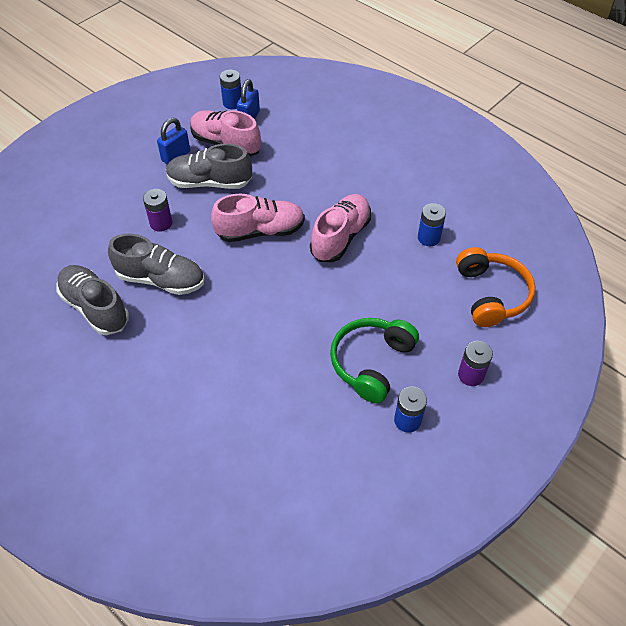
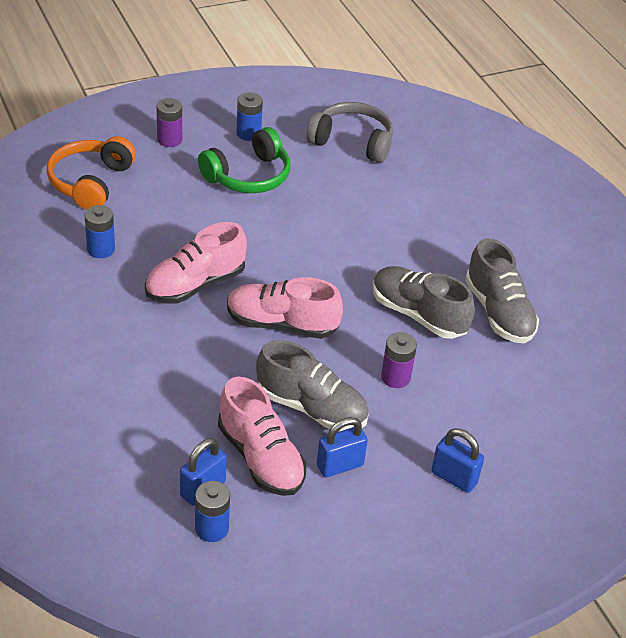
camera: 160 degrees left, 10 degrees down
(101, 174) = (454, 478): none -> blue padlock
(300, 459) = (352, 142): none -> grey headphones

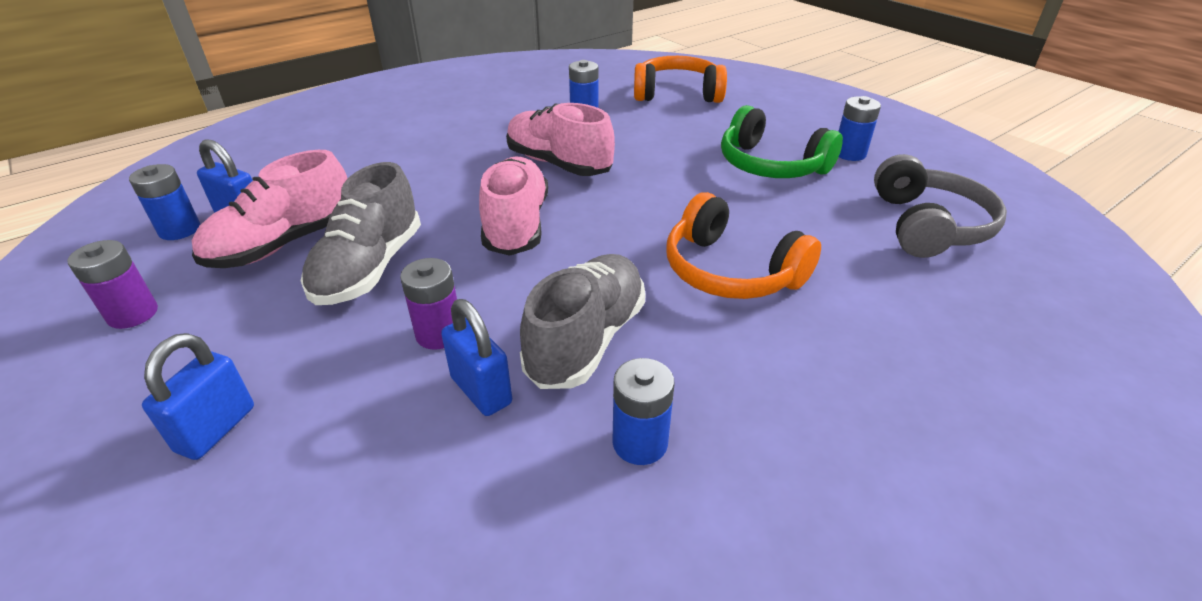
camera: 80 degrees right, 5 degrees down
(169, 139) = (784, 116): purple battery -> purple battery (133, 314)
(340, 465) = (262, 306): blue padlock -> blue padlock (481, 390)
(371, 238) = (730, 271): none -> orange headphones
(498, 312) = (640, 443): grey shoe -> blue battery

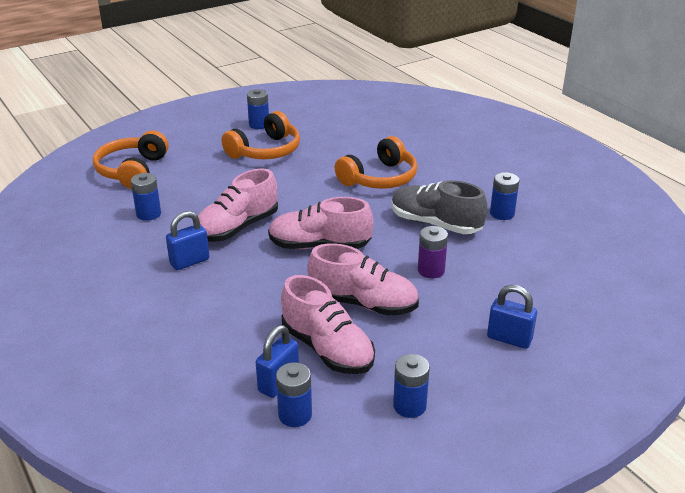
camera: 85 degrees left, 5 degrees down
(133, 314) = (409, 406): purple battery -> blue battery
(369, 268) = (363, 303): grey shoe -> pink shoe
(481, 390) = (474, 255): blue padlock -> blue padlock (189, 262)
(771, 165) = (265, 151): green headphones -> orange headphones
(927, 225) = (344, 120): grey headphones -> none

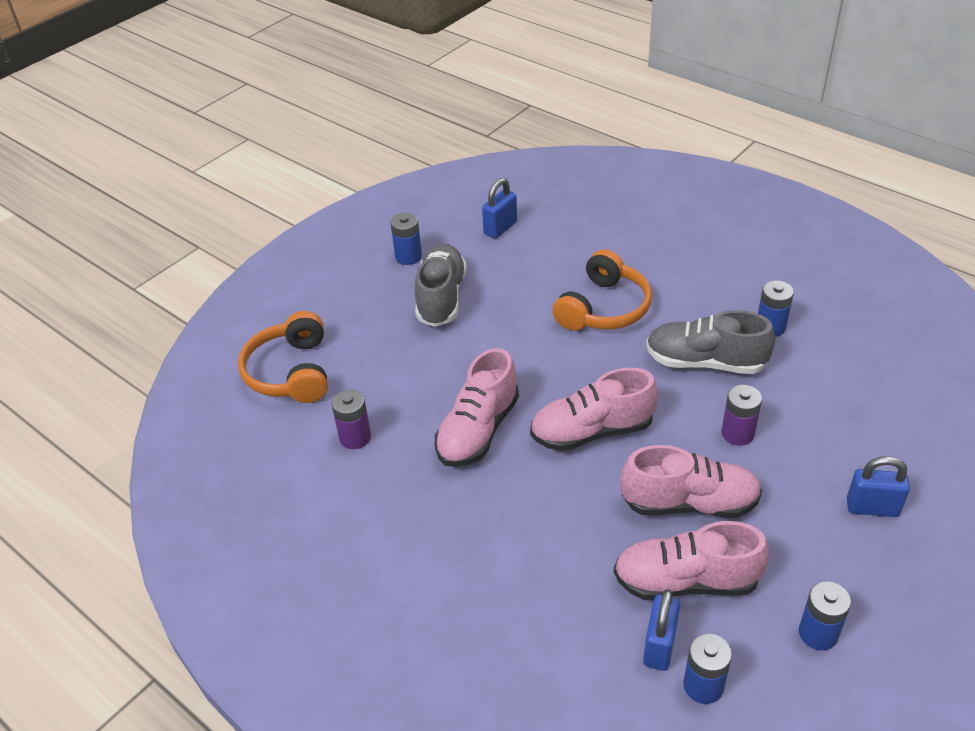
camera: 15 degrees left, 10 degrees up
(148, 214) = (355, 437): blue battery -> purple battery
(189, 262) = (451, 498): blue padlock -> blue padlock (500, 228)
(265, 151) = (441, 298): orange headphones -> grey shoe
(327, 349) = (686, 581): pink shoe -> pink shoe turned 150 degrees clockwise

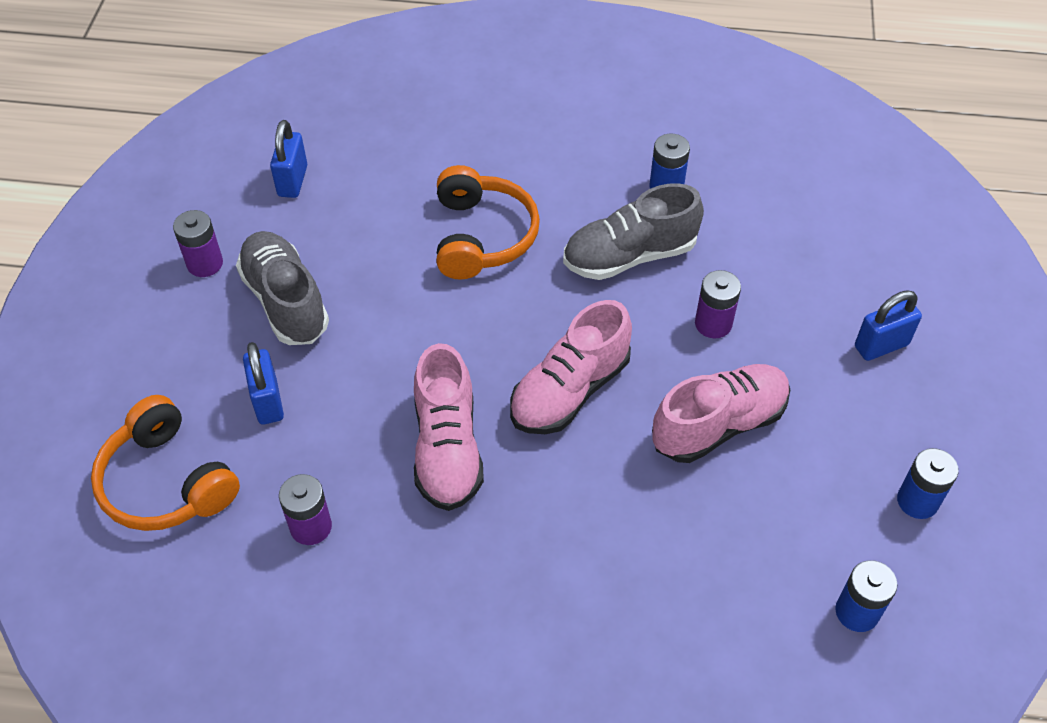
camera: 35 degrees left, 10 degrees up
(408, 256) = (205, 263): blue battery -> purple battery
(659, 646) = (792, 594): blue padlock -> blue padlock (268, 401)
(686, 581) = (771, 511): pink shoe -> none

